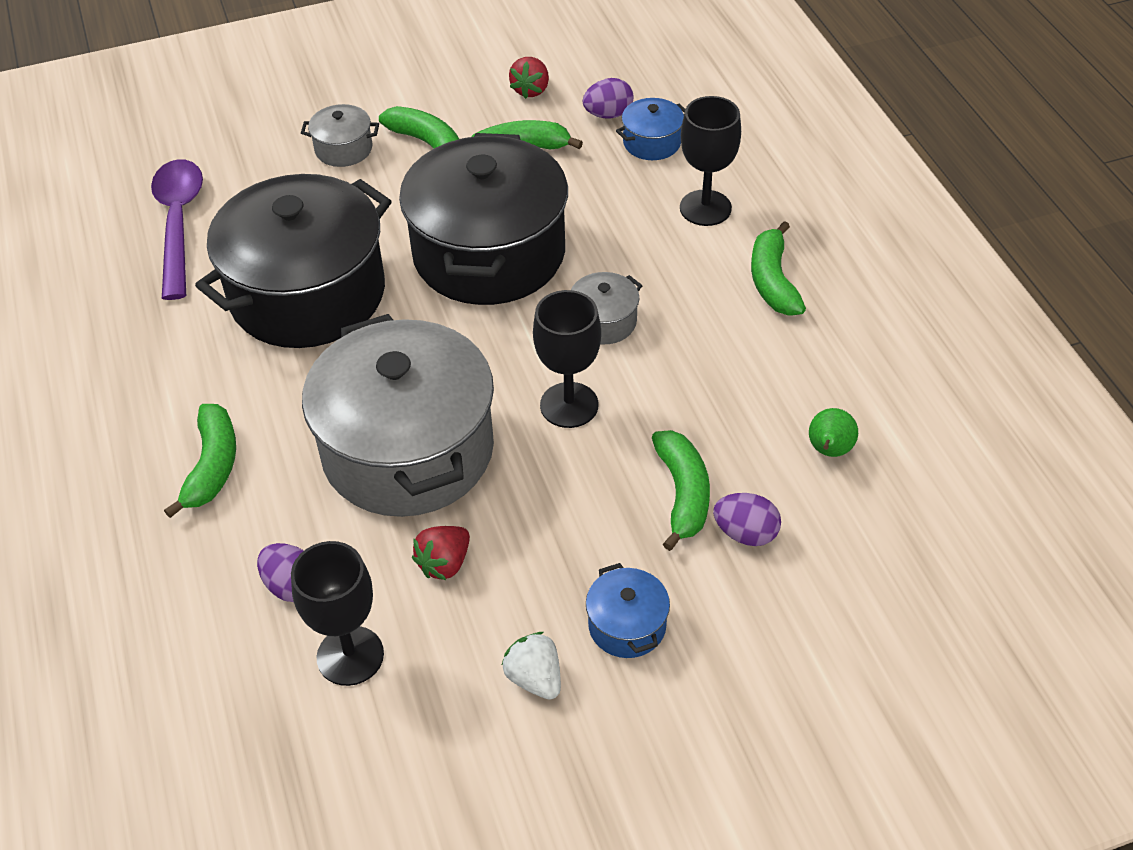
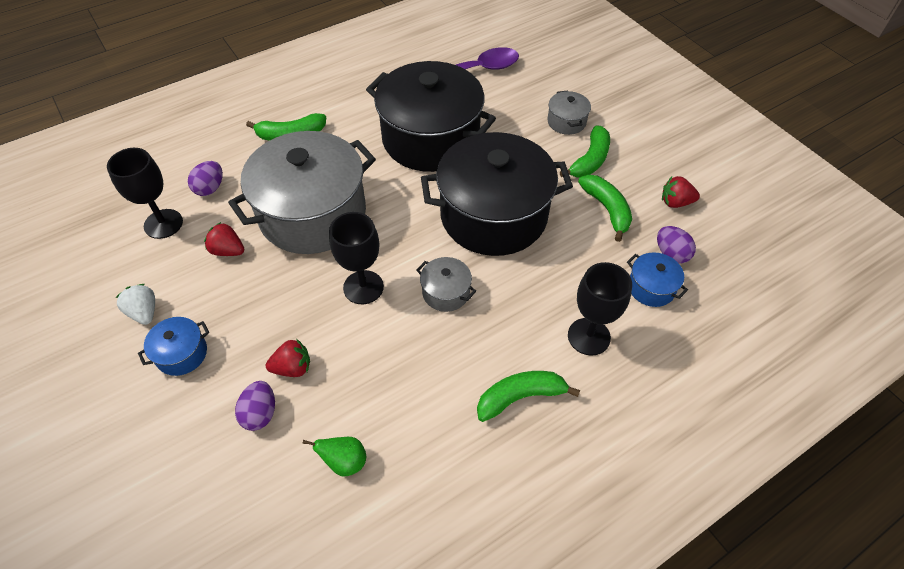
camera: 75 degrees right, 5 degrees up
(535, 678) = (144, 312): white strawberry -> white strawberry turned 75 degrees counterclockwise
(682, 494) = (293, 368): green banana -> red strawberry

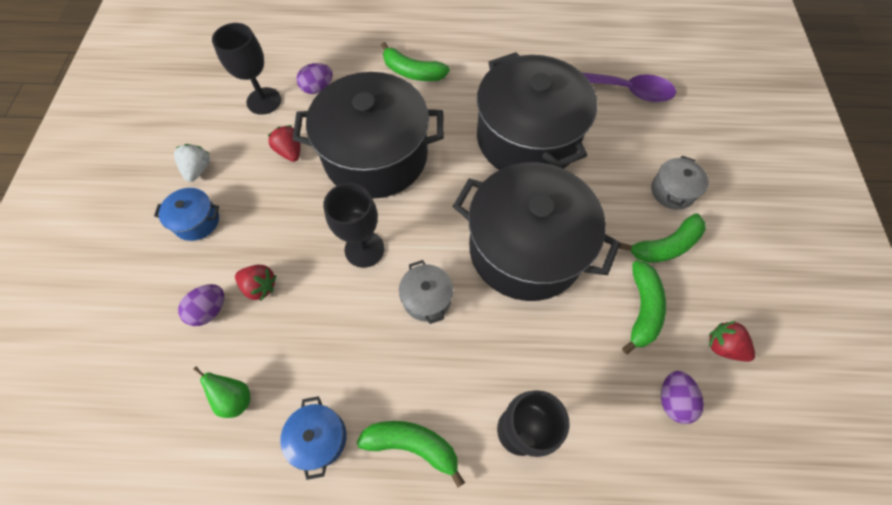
camera: 35 degrees right, 10 degrees up
(313, 214) = (375, 156): grey pot -> black pot
(651, 288) = (622, 422): blue pot -> blue pot (319, 438)

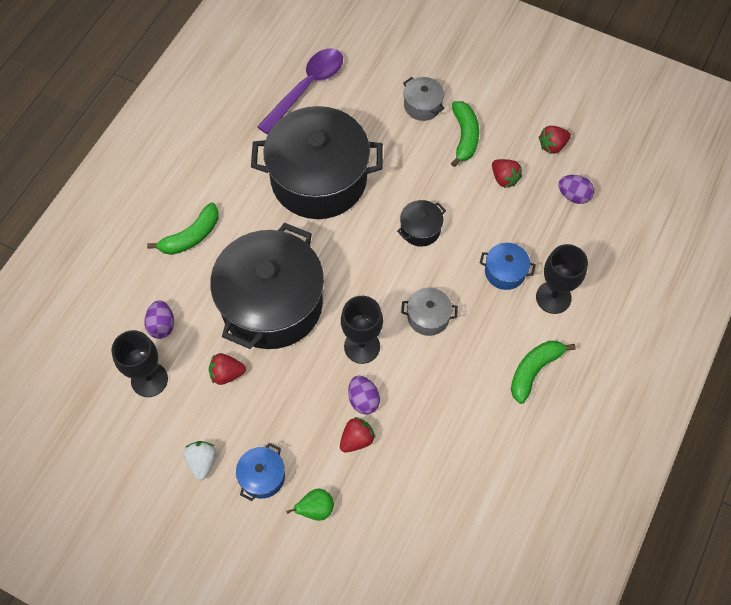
camera: 65 degrees left, 0 degrees up
(198, 169) = (202, 462): white strawberry -> white strawberry turned 60 degrees clockwise
(210, 310) = (359, 486): purple egg -> purple egg (363, 400)
(235, 398) = (445, 484): green pear -> green pear (315, 509)
(319, 438) = (502, 432): blue pot -> blue pot (505, 272)
(525, 248) = (420, 229): black pot -> black pot, size x0.41
(642, 309) = (504, 178): green banana -> red strawberry

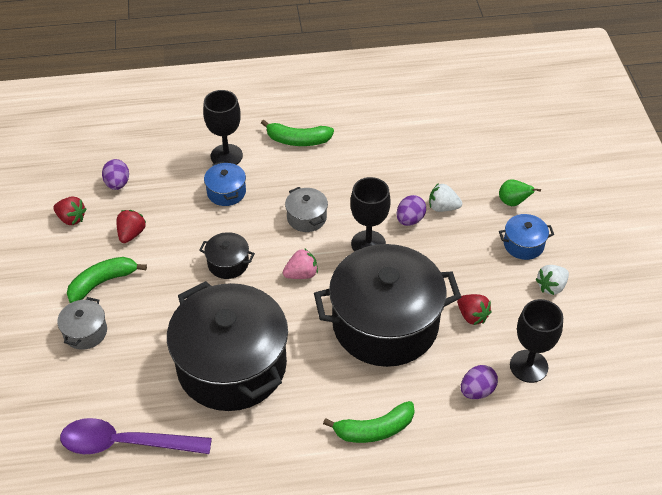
camera: 125 degrees left, 15 degrees down
(191, 236) = (374, 429): green banana -> green banana turned 150 degrees clockwise
(357, 439) = (443, 207): red strawberry -> white strawberry
(368, 275) = (301, 274): none -> pink strawberry

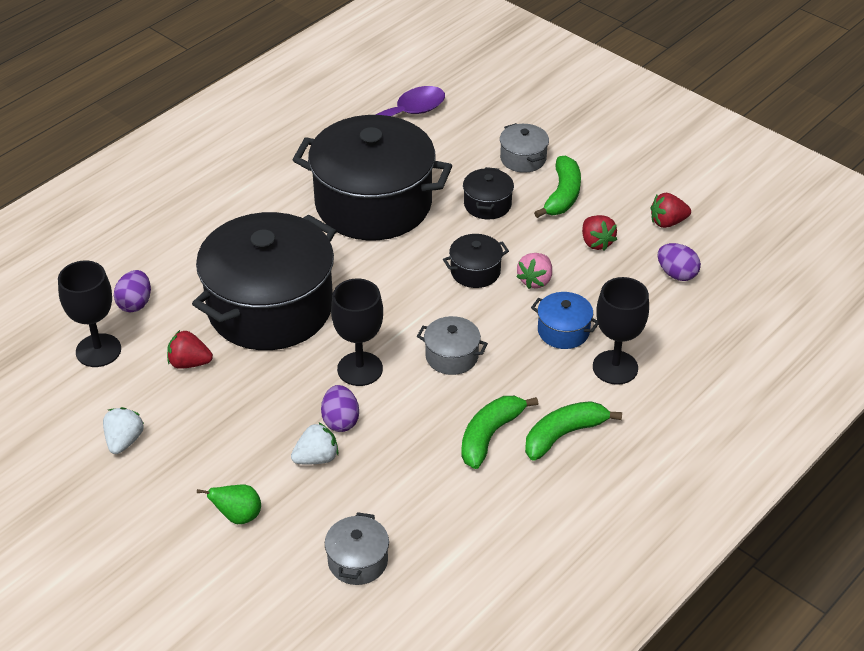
camera: 140 degrees right, 5 degrees down
(158, 309) = (487, 204): none -> black pot
(301, 274) = (395, 303): pink strawberry -> pink strawberry (535, 280)
(374, 429) = (205, 229): green banana -> green banana (490, 436)
(467, 145) = (358, 561): none -> grey pot
(523, 244) = (188, 470): blue pot -> none

